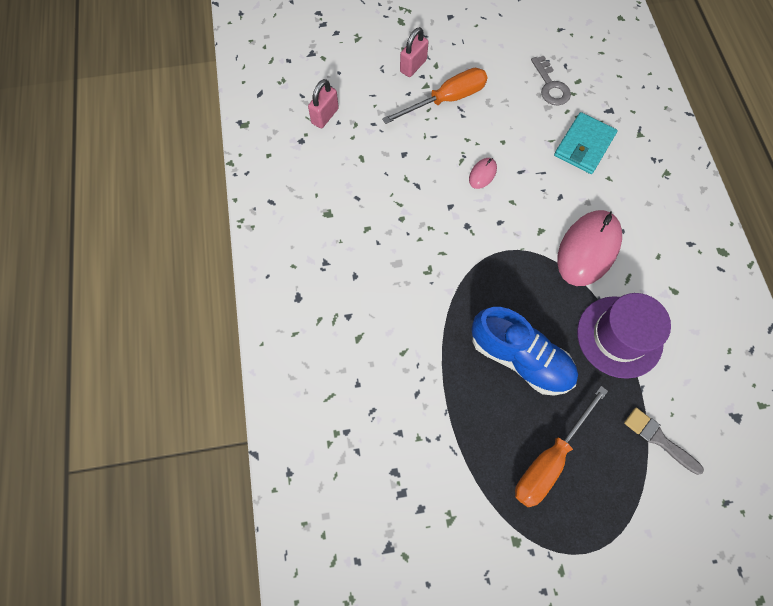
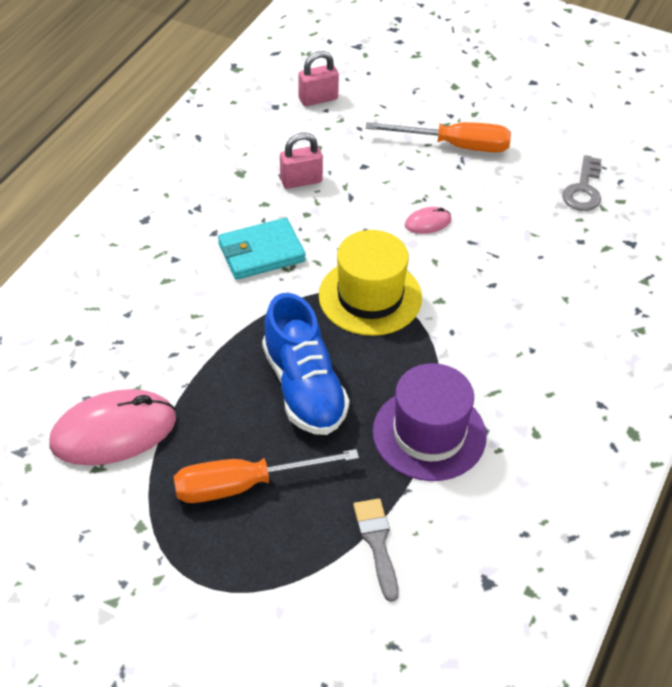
camera: 35 degrees right, 20 degrees down
(413, 66) = (449, 103): pink padlock -> pink padlock (301, 181)
(498, 257) = (370, 296): none -> yellow hat
(584, 145) = (567, 257): turquoise wallet -> turquoise wallet (261, 252)
(588, 249) = (475, 343): pink mouse -> pink mouse (113, 431)

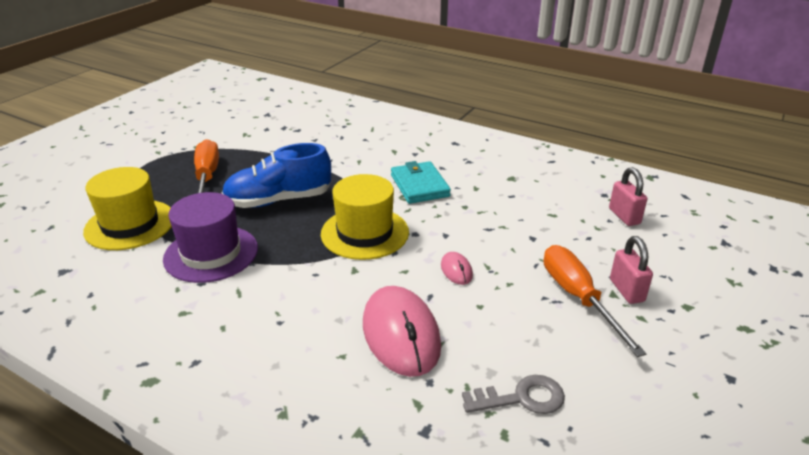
camera: 95 degrees right, 15 degrees down
(113, 431) = (269, 137): pink mouse -> pink mouse (401, 334)
(301, 181) = (506, 205): pink padlock -> pink padlock (626, 290)
(377, 543) = (130, 224): grey brush -> yellow hat
(455, 146) = (578, 297): orange screwdriver -> orange screwdriver turned 150 degrees clockwise
(583, 189) = (521, 398): grey key -> grey key turned 150 degrees clockwise

